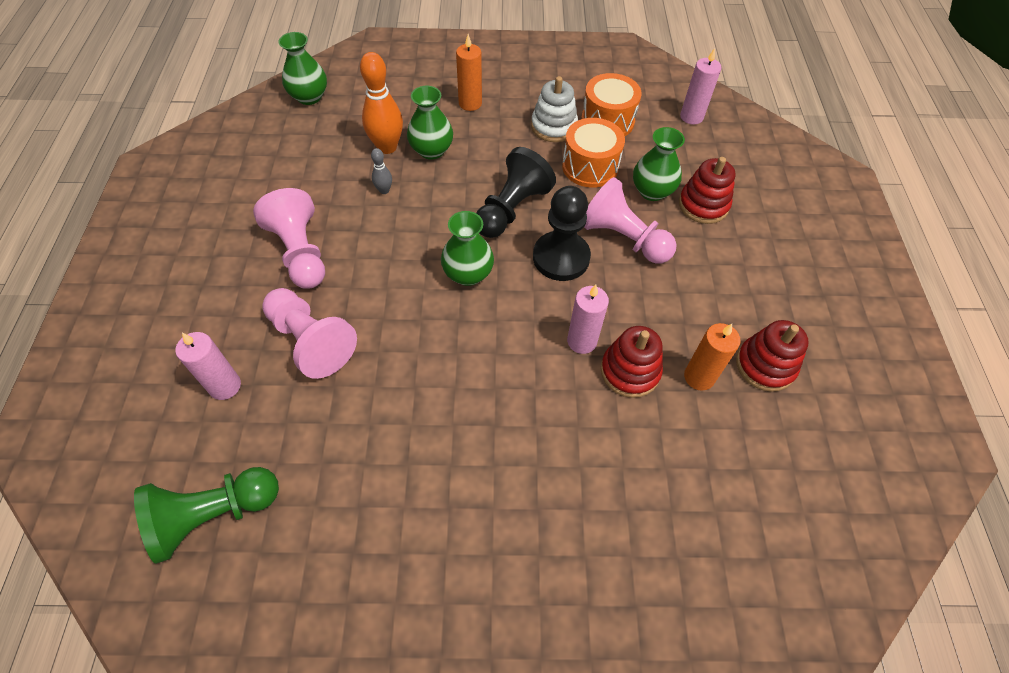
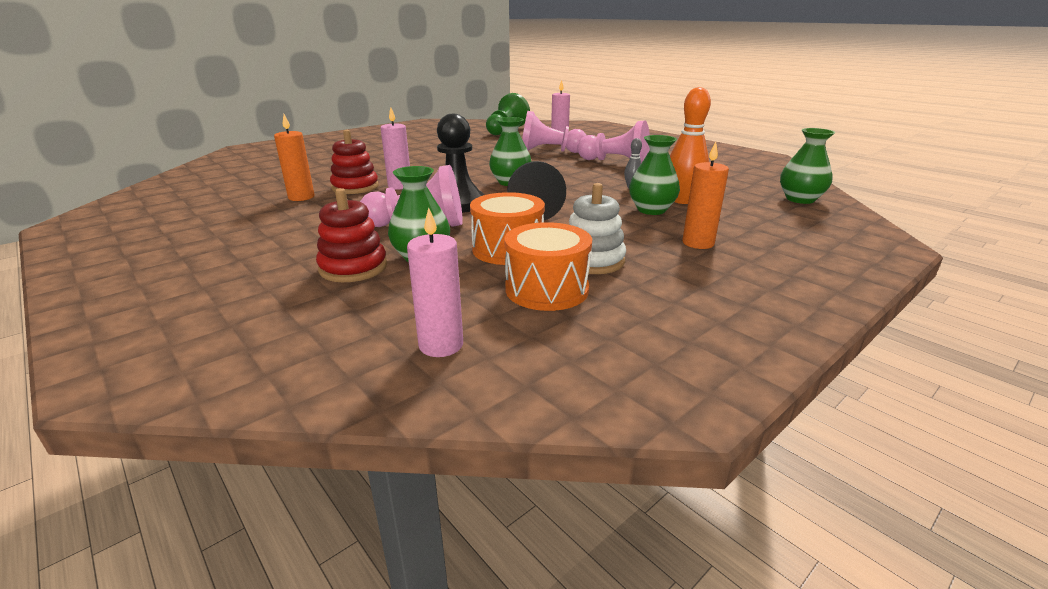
camera: 140 degrees right, 30 degrees down
(765, 365) = (245, 213): red stacking toy -> none

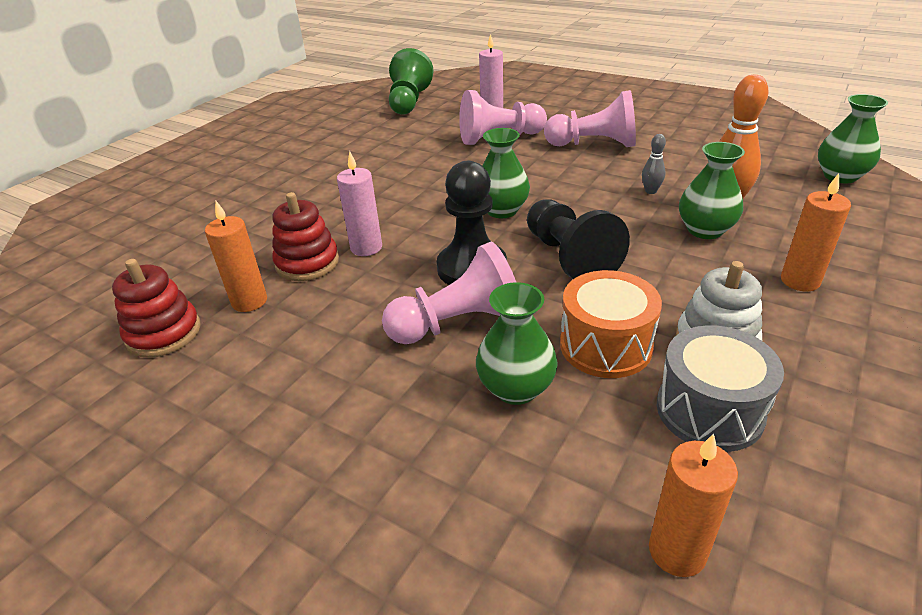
camera: 15 degrees left, 10 degrees up
(353, 268) = (447, 433): red stacking toy -> red stacking toy (164, 333)
(441, 345) = (677, 551): pink candle -> orange candle
(547, 289) = (709, 410): orange drum -> grey drum

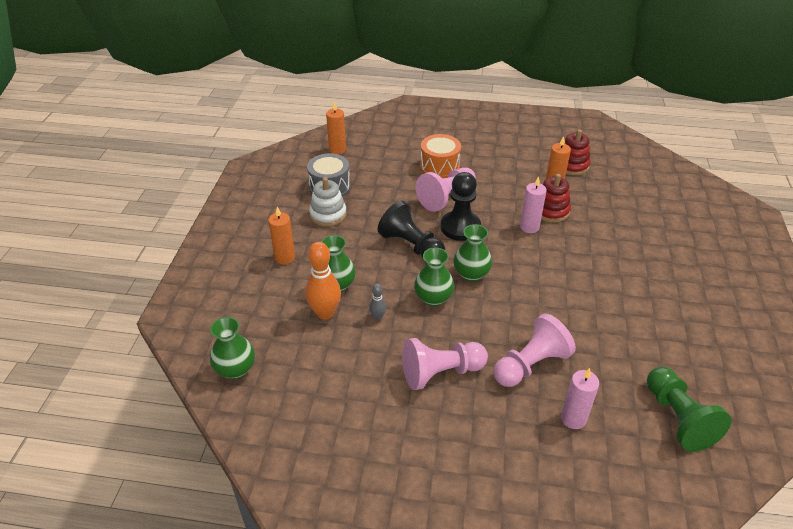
camera: 155 degrees right, 5 degrees up
(516, 388) = (406, 179): green vase -> green vase (433, 298)
(605, 345) = (376, 202): orange drum -> orange drum (439, 167)

